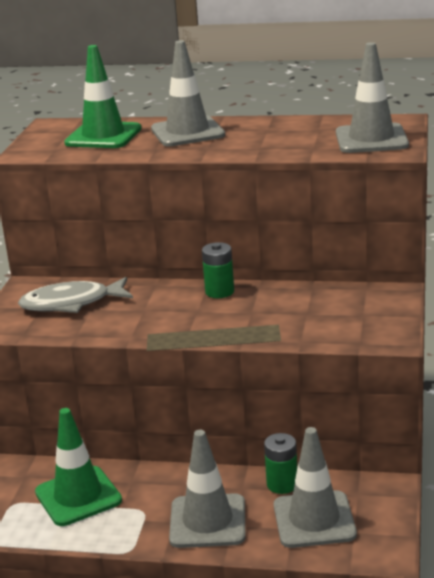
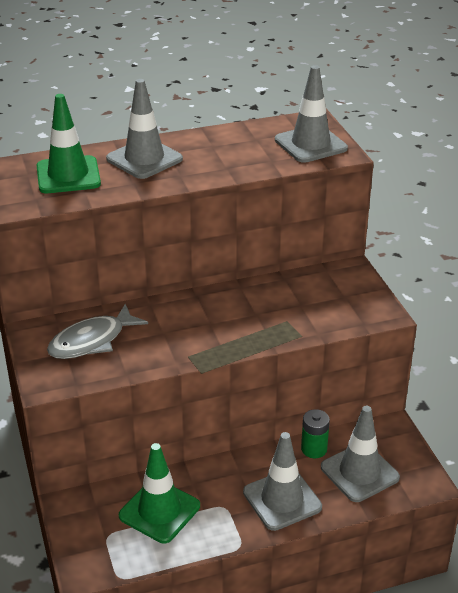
camera: 30 degrees left, 10 degrees up
(219, 292) = (213, 299): green battery -> none

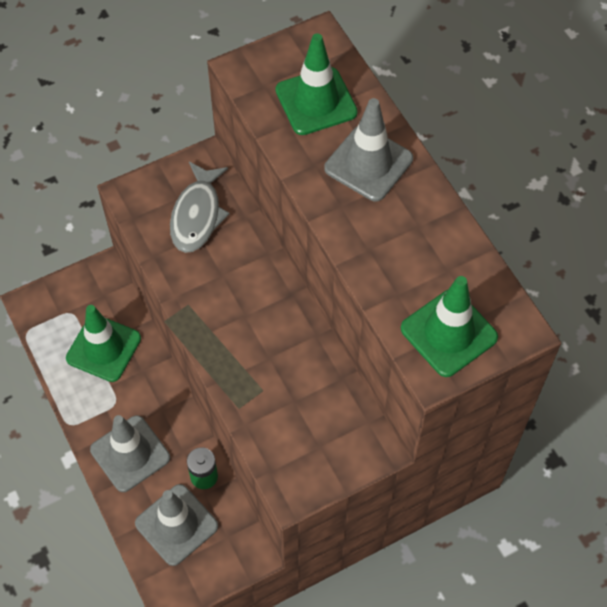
camera: 80 degrees right, 25 degrees up
(92, 341) = (197, 215): grey fish -> grey fish turned 120 degrees counterclockwise
(310, 144) = (448, 333): grey traffic cone -> green traffic cone

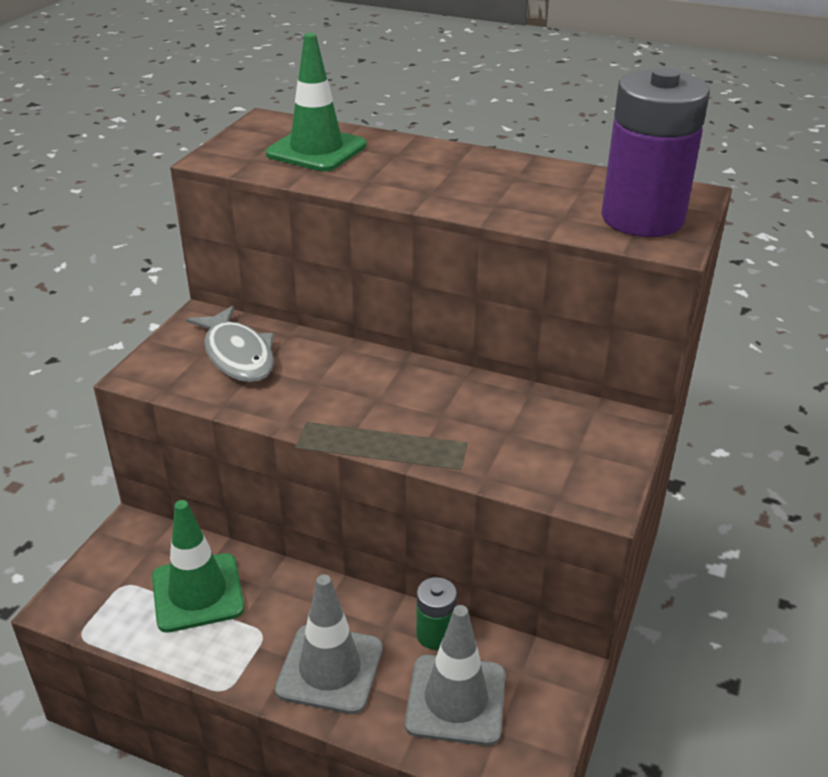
camera: 40 degrees left, 25 degrees down
(368, 163) = (418, 163): grey traffic cone -> none
(448, 333) = (642, 218): green traffic cone -> purple battery

